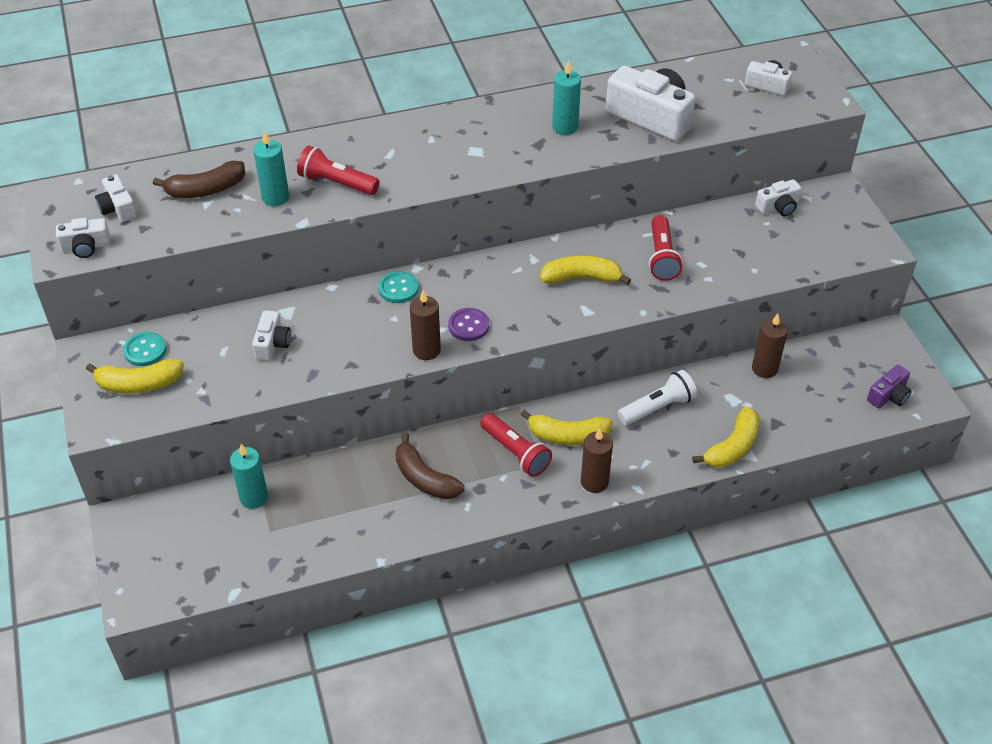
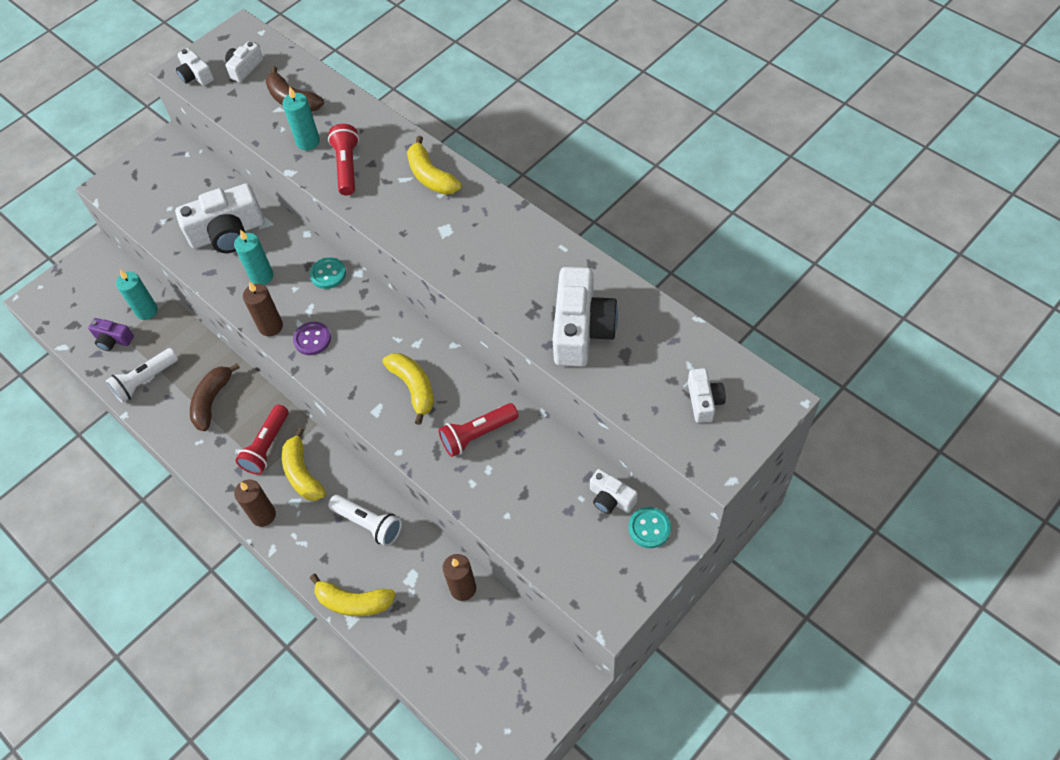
camera: 65 degrees right, 10 degrees up
(139, 384) = (152, 185): yellow banana -> yellow banana (431, 176)
(145, 350) = (185, 170): turquoise button -> turquoise button (649, 528)
(272, 344) = (228, 233): white camera -> white camera, size x1.94
(350, 528) = (145, 381): none -> white flashlight
(565, 127) = (520, 274): turquoise candle -> turquoise candle (262, 276)
(889, 396) = (489, 711): purple camera -> purple camera (113, 340)

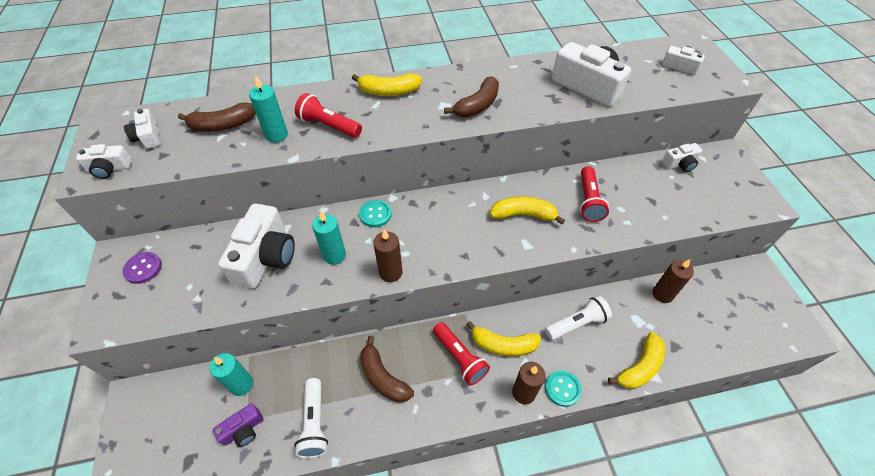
camera: 60 degrees left, 5 degrees down
(312, 339) = (428, 252): purple button -> purple button (143, 268)
(466, 254) = (477, 105): none -> brown banana
(649, 528) = (711, 158): turquoise button -> turquoise button (562, 389)

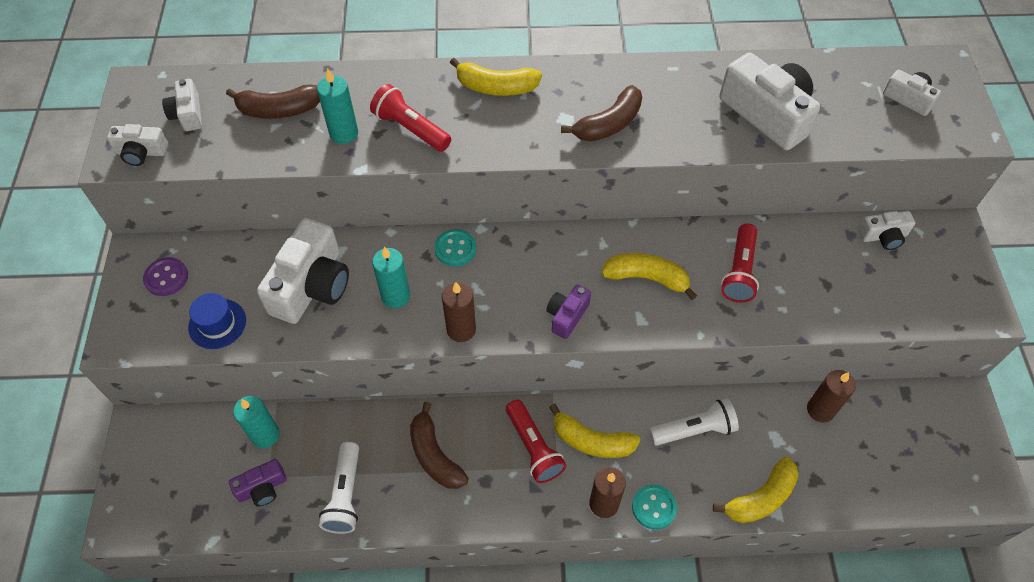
camera: 10 degrees right, 5 degrees up
(189, 298) = (217, 324): none -> blue hat
(470, 250) = (567, 316): none -> purple camera

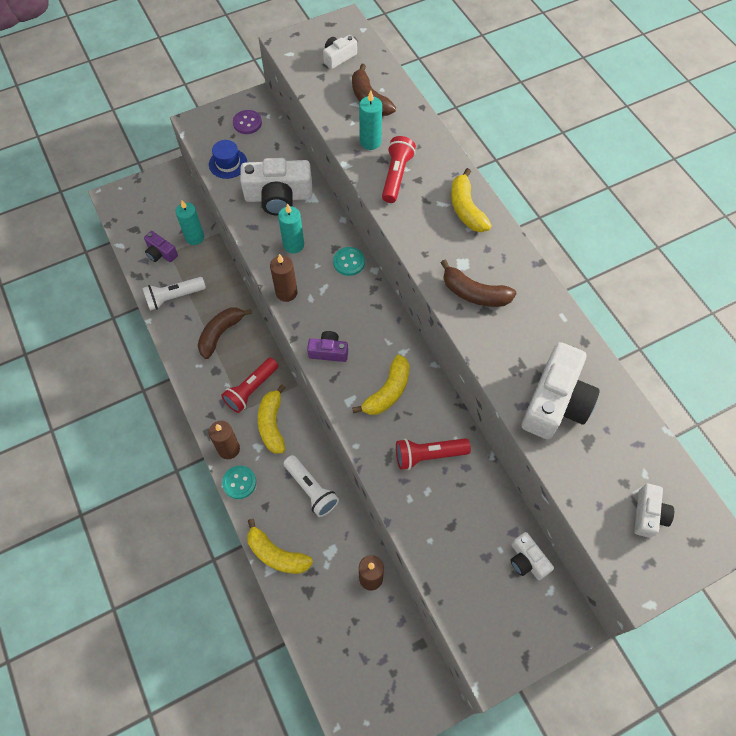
camera: 65 degrees right, 5 degrees up
(141, 152) = (296, 52): white camera -> none
(646, 278) = (387, 392): yellow banana -> yellow banana turned 45 degrees clockwise

